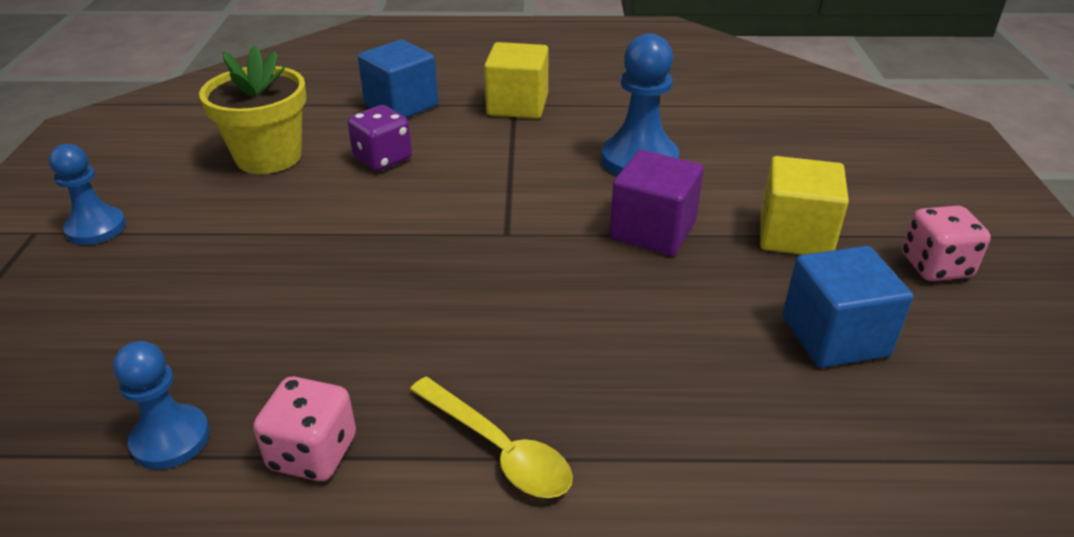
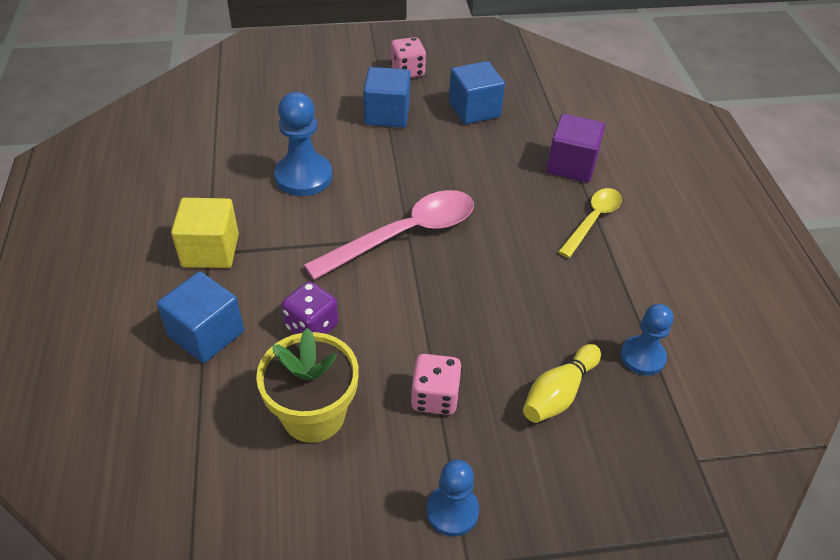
camera: 100 degrees left, 10 degrees up
(173, 331) = (558, 393): none -> yellow bowling pin
(313, 453) = (625, 290): pink dice -> pink dice (435, 397)
(511, 230) = (404, 235): none -> pink spoon
(653, 230) = (392, 170): purple cube -> purple cube (571, 165)
(795, 235) = (387, 114): yellow cube -> blue cube

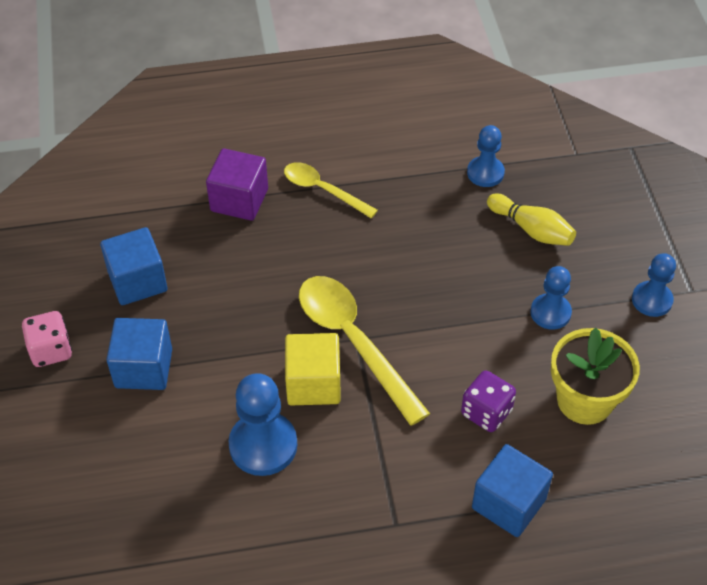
camera: 90 degrees left, 5 degrees up
(210, 250) = (392, 522): yellow cube -> yellow cube (313, 383)
(404, 235) = (354, 342): pink spoon -> yellow spoon
(435, 397) = (550, 313): pink dice -> blue pawn

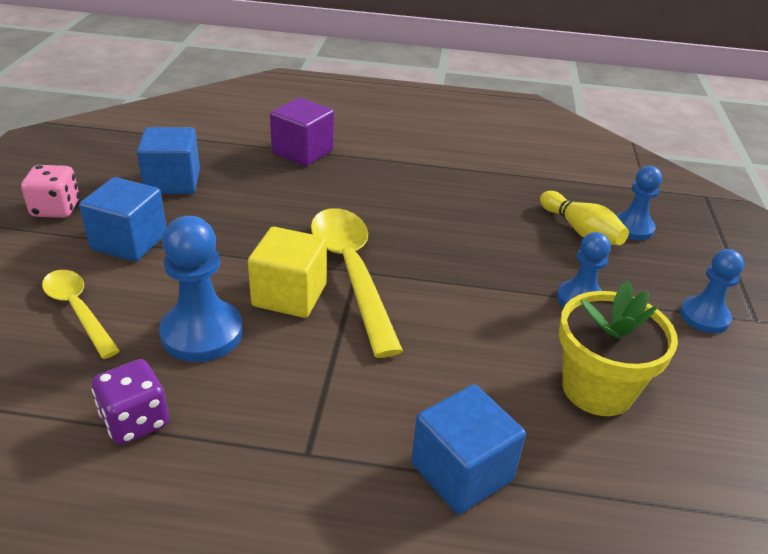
camera: 15 degrees right, 15 degrees down
(323, 190) = (383, 161): yellow spoon -> yellow spoon (78, 310)
(485, 173) = (547, 182): blue pawn -> blue pawn (632, 228)
(486, 412) = (471, 369): purple dice -> purple dice (135, 421)

